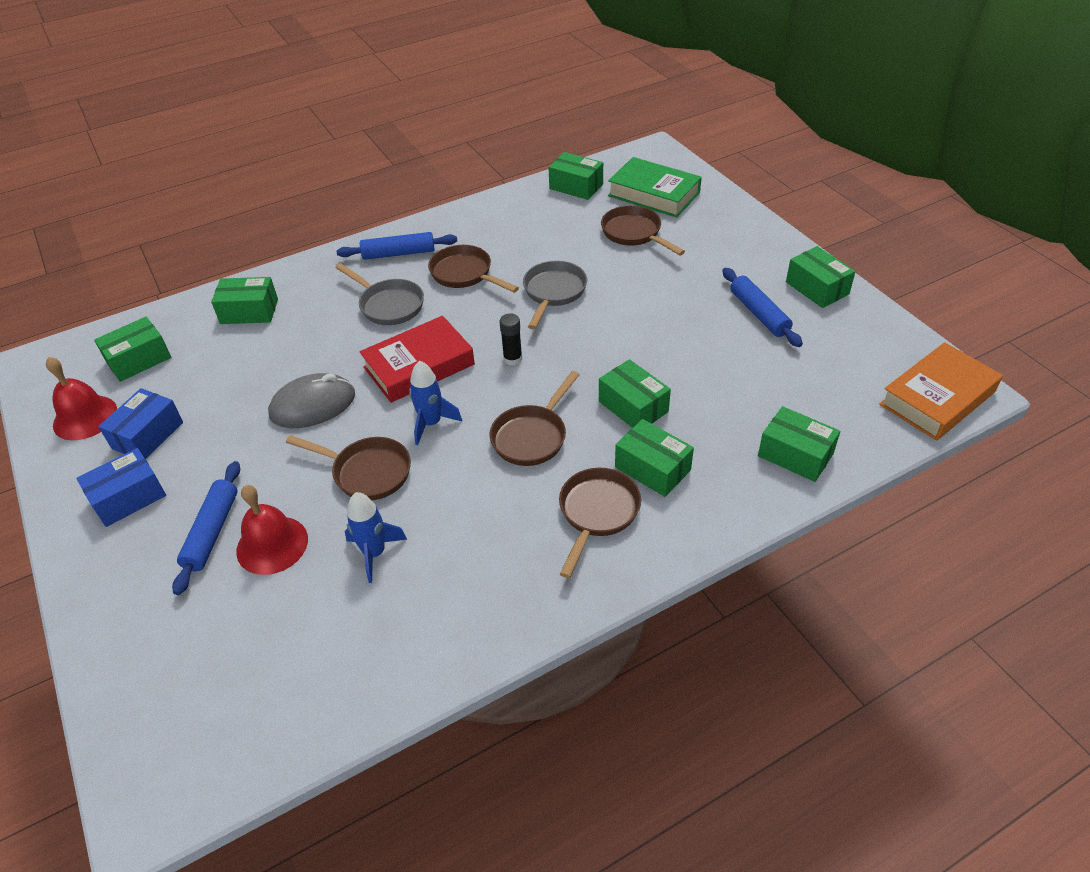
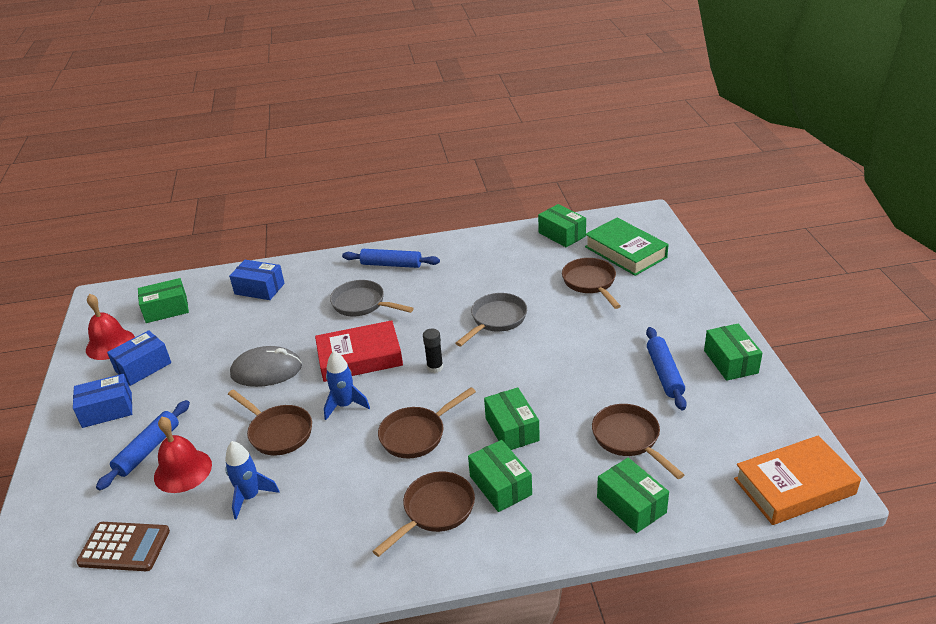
camera: 20 degrees right, 10 degrees down
(247, 652) = (124, 547): none -> brown calculator
(249, 311) = (259, 289): green box -> blue box
(388, 305) = (362, 304): grey pan -> grey pan turned 150 degrees clockwise
(465, 274) = (433, 291): brown pan -> brown pan (629, 439)

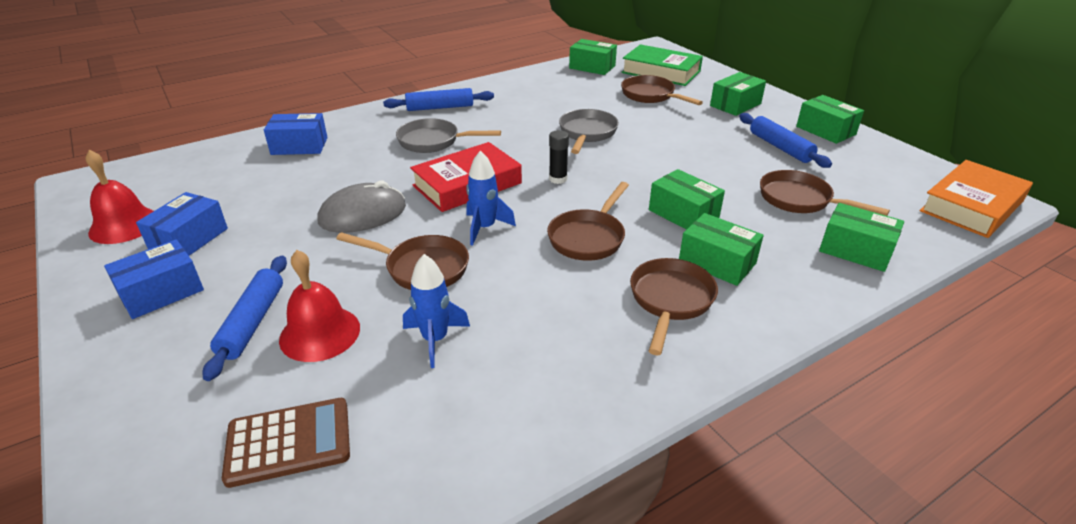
camera: 25 degrees left, 0 degrees up
(166, 309) = (186, 181): green box -> green box (735, 105)

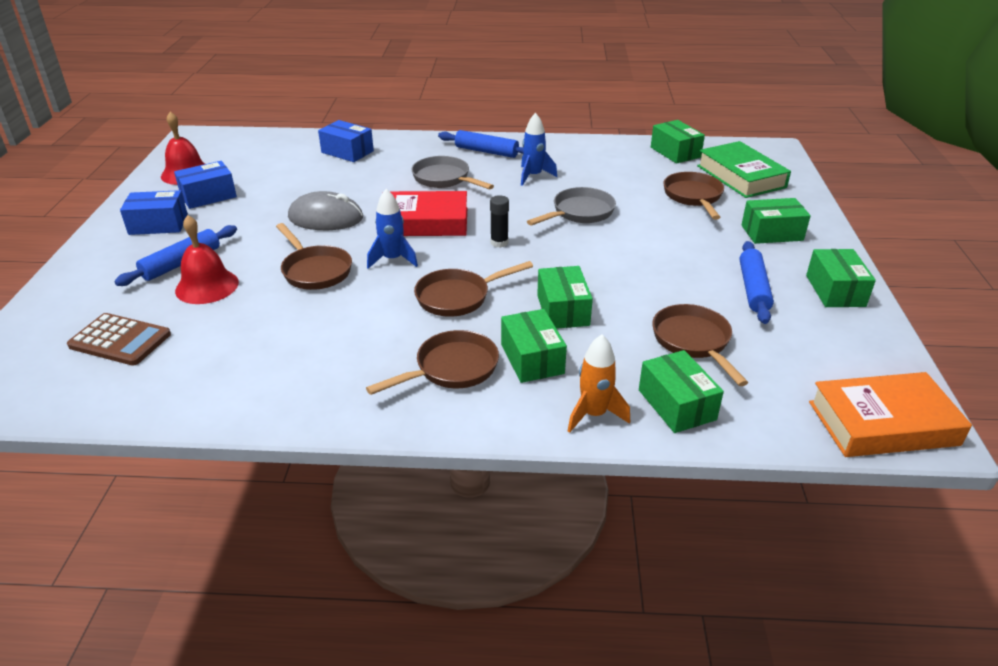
camera: 35 degrees right, 0 degrees up
(435, 339) = (263, 320): blue rocket -> blue rocket (533, 176)
(819, 285) = (594, 414): none -> orange rocket

